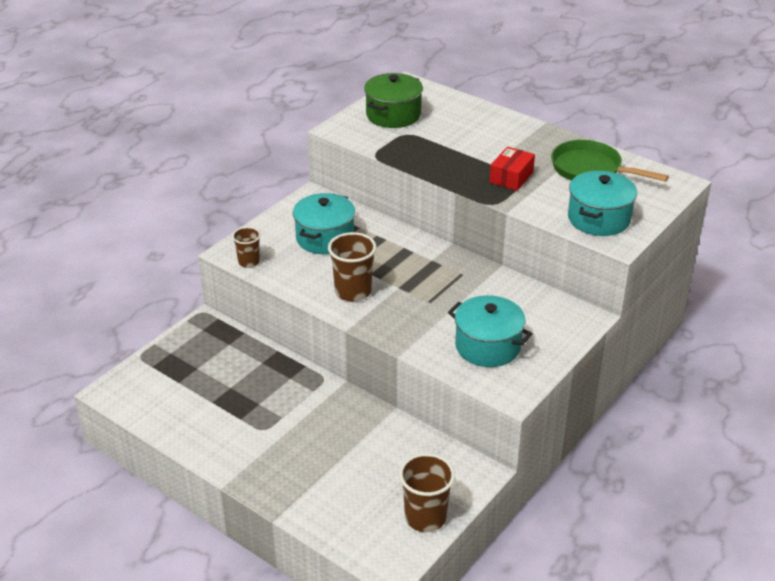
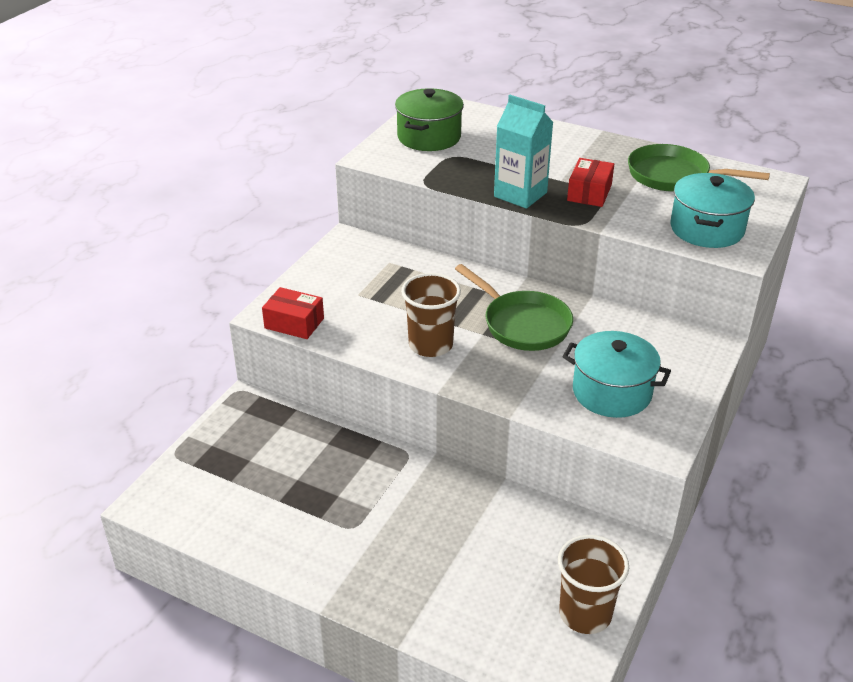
camera: 10 degrees left, 0 degrees up
(249, 262) = (294, 323): brown cup -> red box
(325, 238) = (377, 286): turquoise pot -> none
(434, 283) = (522, 324): none -> green pan
(452, 173) = (520, 194): none -> turquoise carton

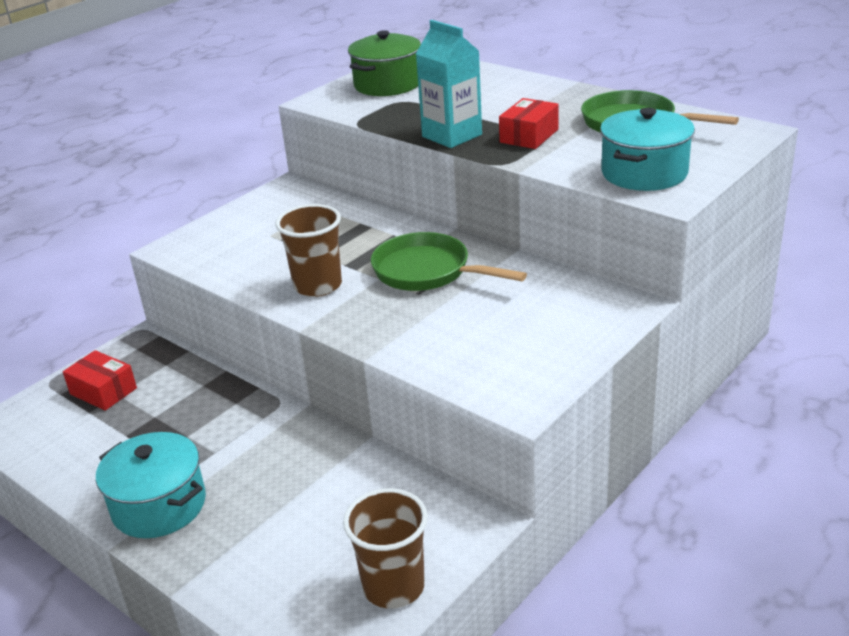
camera: 15 degrees right, 5 degrees down
(294, 323) = (191, 258): red box -> red box (103, 391)
(522, 324) = (427, 272): green pan -> green pan turned 150 degrees clockwise
(611, 392) = (491, 343): turquoise pot -> turquoise pot (159, 505)

